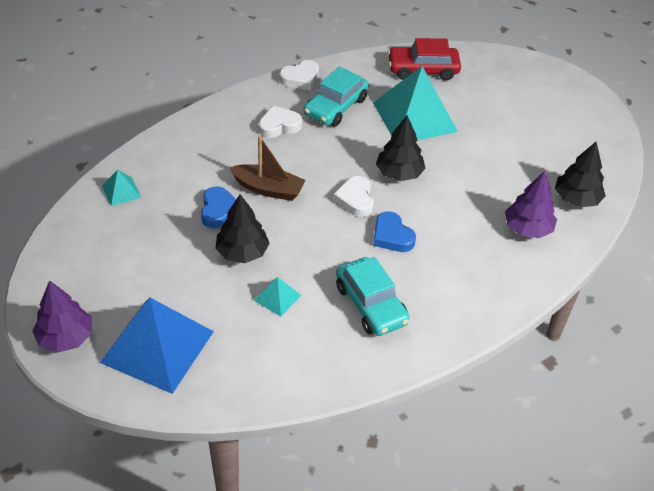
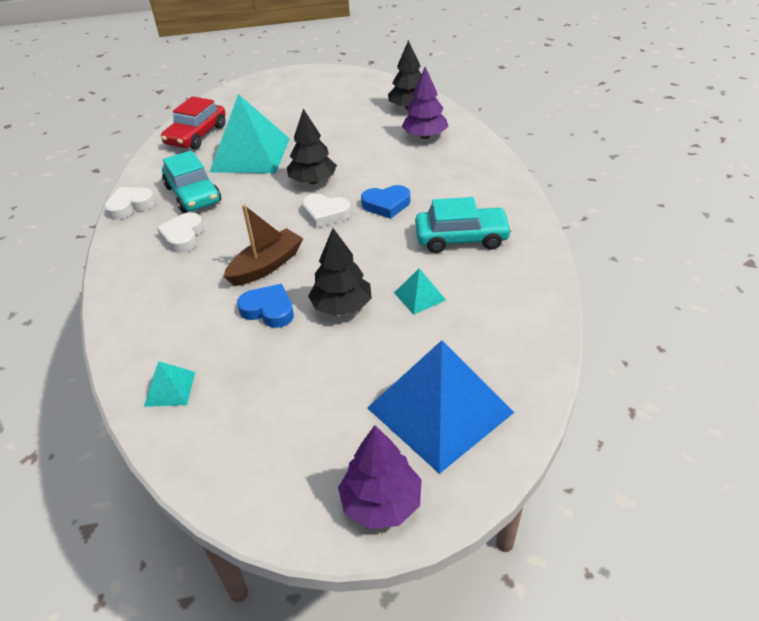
camera: 60 degrees left, 5 degrees down
(300, 78) = (130, 206): white heart -> white heart turned 120 degrees counterclockwise

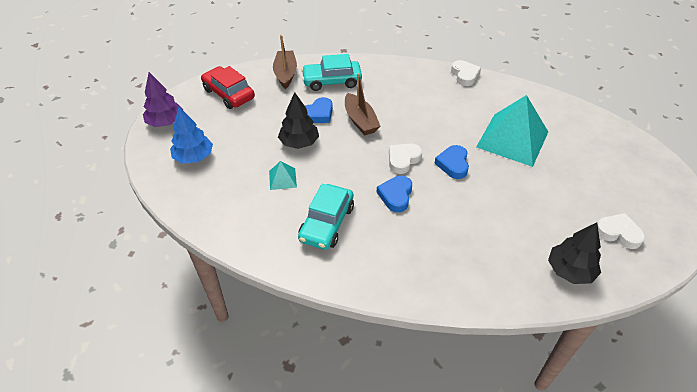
camera: 110 degrees right, 5 degrees up
(170, 389) = (285, 74): turquoise pyramid -> brown boat
(183, 236) = (415, 92): white heart -> white heart (618, 233)
(193, 194) = (465, 103): turquoise car -> turquoise car (332, 81)
(196, 135) = (559, 116): red car -> red car (229, 94)
(313, 181) = (453, 164): black tree -> blue heart
(425, 136) = (499, 260): purple tree -> none
(440, 410) = (194, 157): blue pyramid -> blue tree

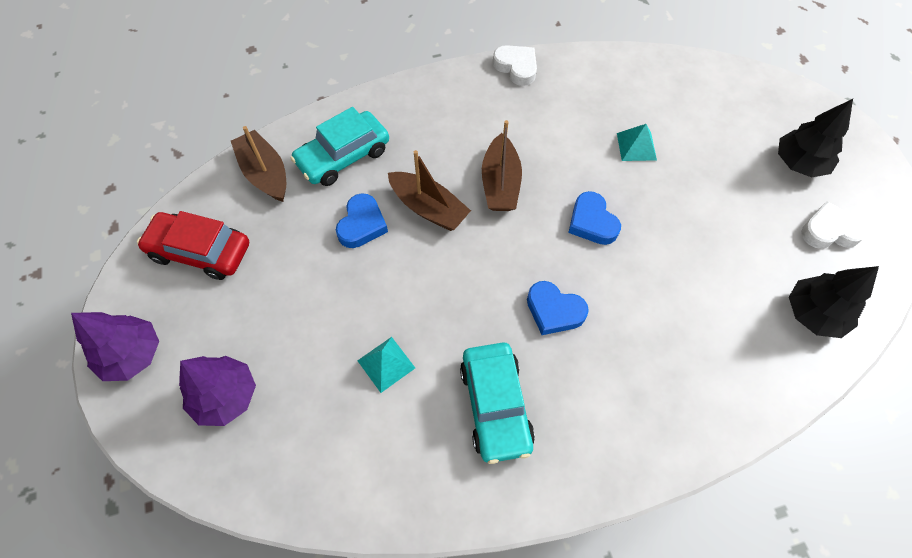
camera: 30 degrees left, 15 degrees up
(194, 157) = (225, 396): blue tree -> purple tree
(299, 143) = (368, 289): black tree -> black tree (799, 163)
(396, 196) = (554, 311): blue heart -> blue heart turned 45 degrees counterclockwise
(403, 160) = (526, 247): white heart -> none
(411, 125) = (500, 183): none -> brown boat
(512, 139) = (636, 146): turquoise pyramid -> turquoise pyramid, size x0.43

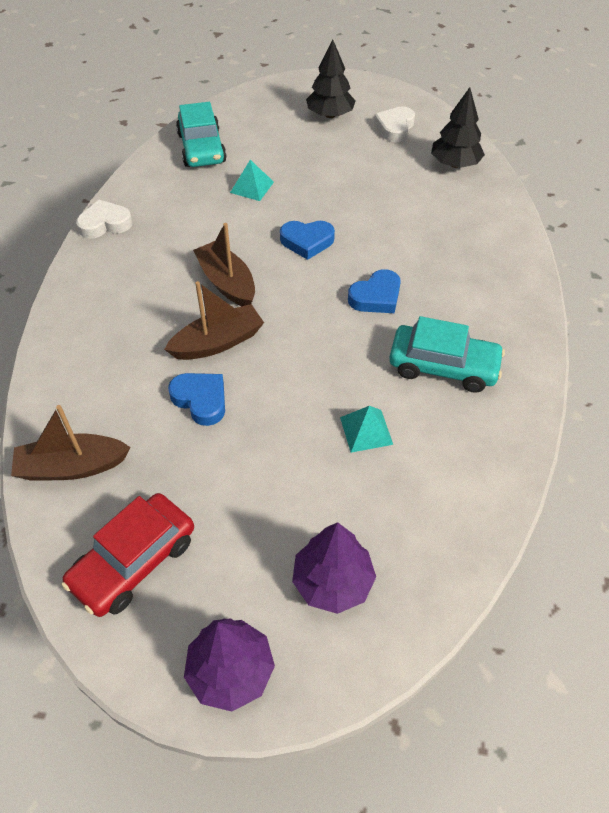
camera: 65 degrees left, 10 degrees down
(343, 156) = (104, 389): turquoise car -> turquoise car (202, 148)
(500, 183) = (227, 283): brown boat -> brown boat turned 150 degrees counterclockwise

